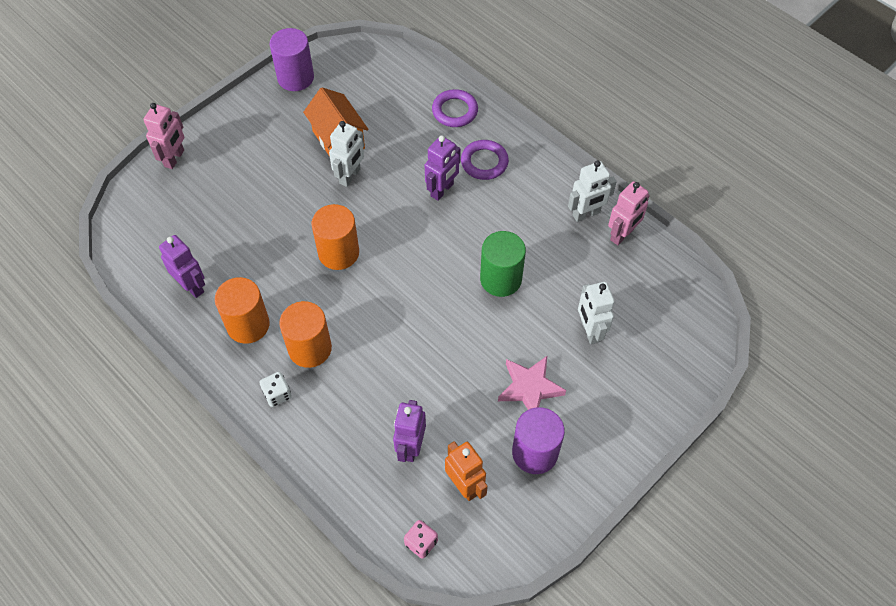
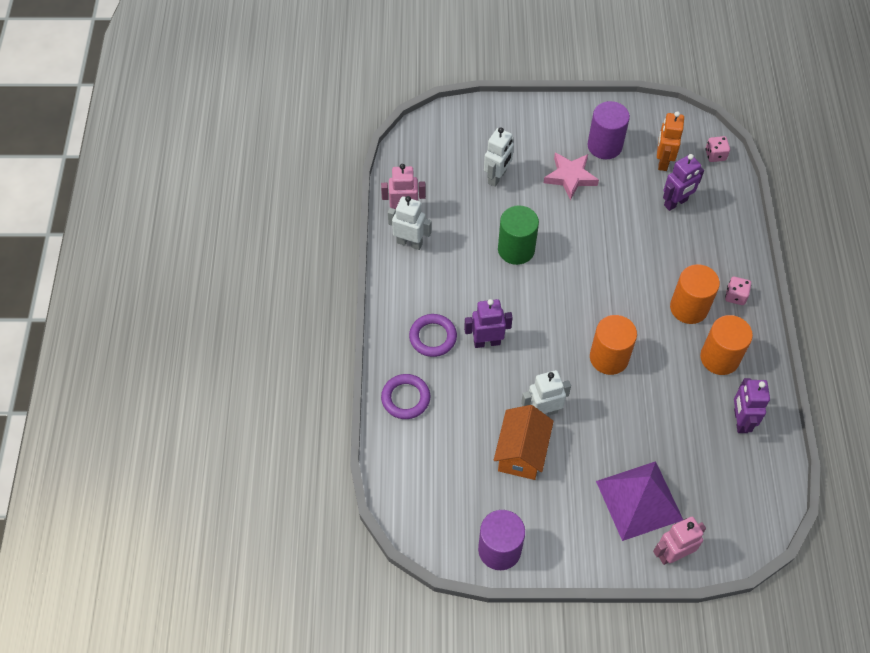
camera: 135 degrees left, 0 degrees up
(226, 173) = (639, 500): none -> purple pyramid
(277, 394) = (735, 296): white dice -> pink dice

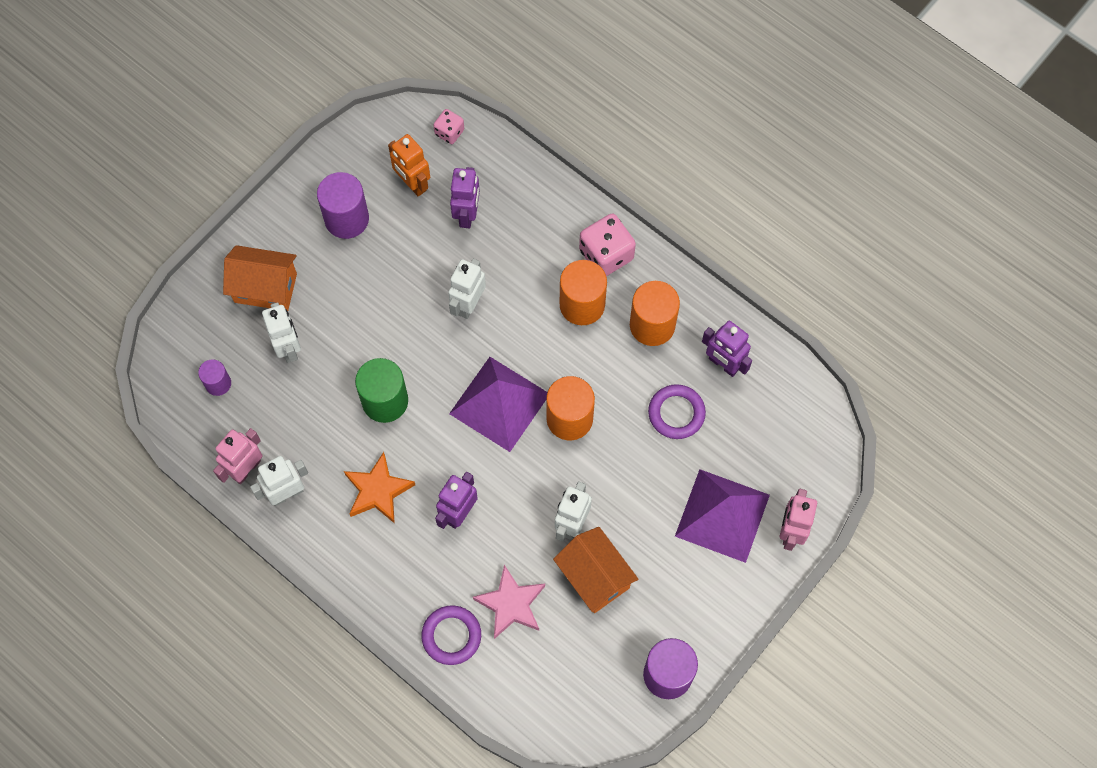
camera: 50 degrees left, 10 degrees up
(433, 337) = (410, 558): purple ring -> purple ring (676, 413)
(441, 160) = (218, 383): none -> purple cylinder
(457, 288) = (378, 491): none -> orange star
(520, 139) = (265, 288): none -> orange house
(570, 177) = (352, 281): pink star -> pink star (511, 604)
(577, 311) = (499, 403): none -> purple pyramid
(621, 246) = (468, 304): none -> white robot
(735, 296) = (606, 254): pink dice -> pink dice, size x1.79

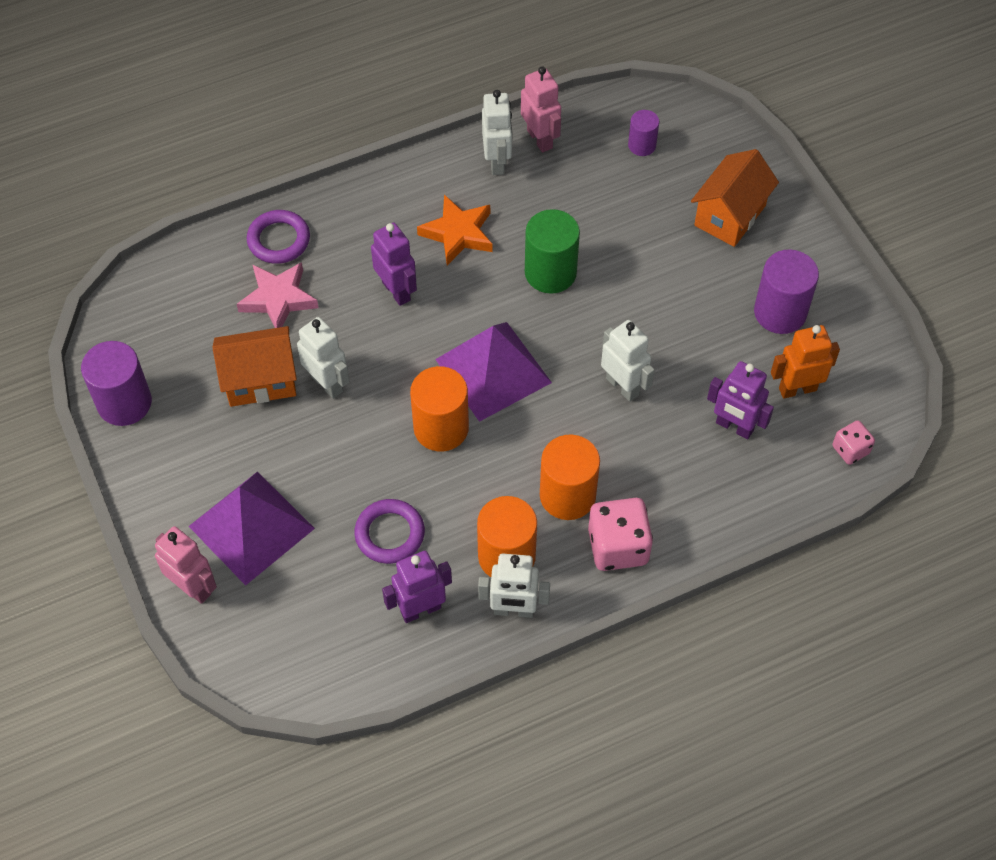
camera: 115 degrees right, 10 degrees down
(288, 348) = (652, 213): white robot -> white robot (513, 610)

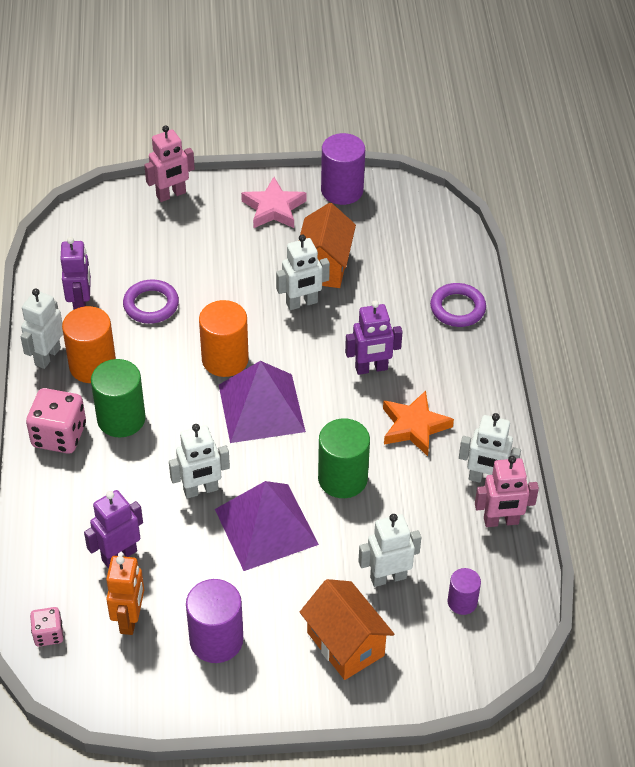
camera: 110 degrees right, 10 degrees down
(251, 527) = (201, 233): purple pyramid -> purple pyramid (266, 526)
(278, 299) = (397, 294): pink star -> pink star (274, 208)
(567, 495) = (121, 419): orange cylinder -> green cylinder
(644, 205) = (388, 577): none -> white robot

